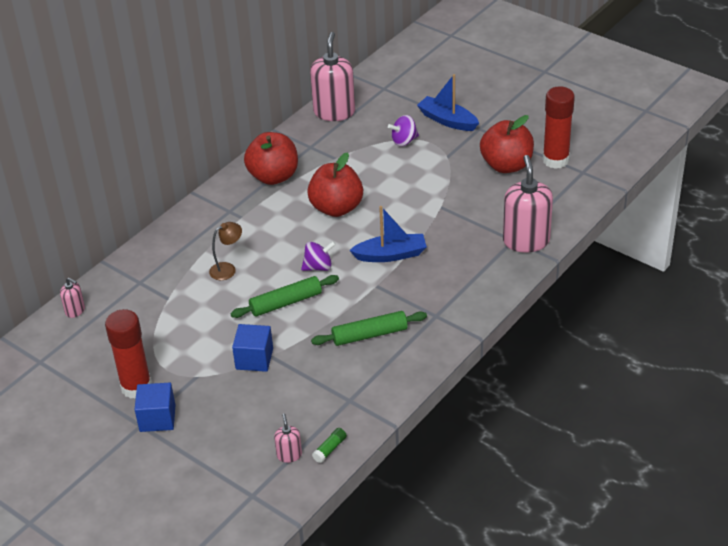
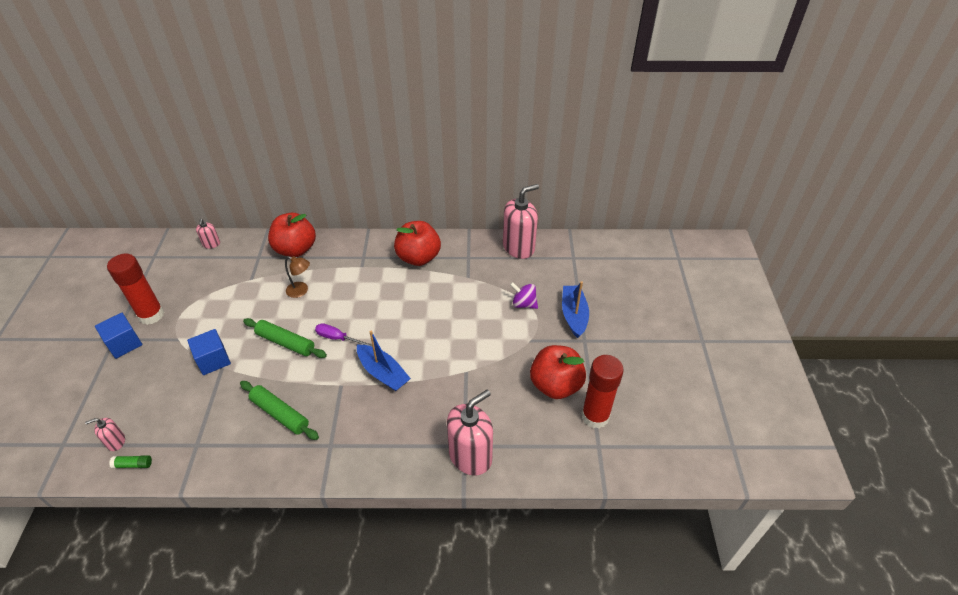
camera: 50 degrees right, 5 degrees up
(289, 455) = (116, 442): pink soap dispenser -> pink soap dispenser turned 150 degrees counterclockwise
(318, 267) = (338, 338): purple spinning top -> purple screwdriver
(336, 208) = (412, 310): red apple -> red apple (295, 249)

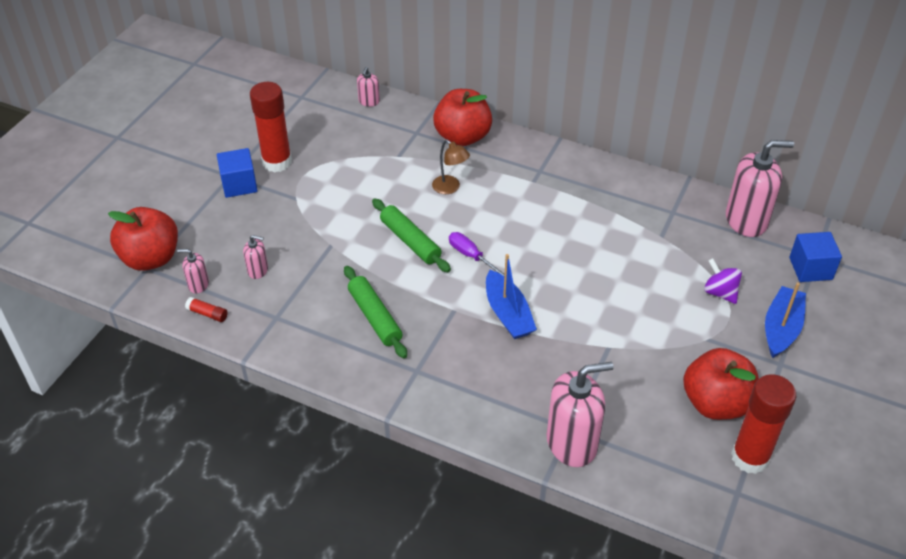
camera: 25 degrees right, 0 degrees up
(133, 464) = (207, 314): green glue stick -> red glue stick
(166, 410) = (258, 270): none -> pink soap dispenser
(213, 360) = (325, 234): blue cube -> blue cube (810, 268)
(418, 257) = (608, 192): red apple -> red apple (151, 258)

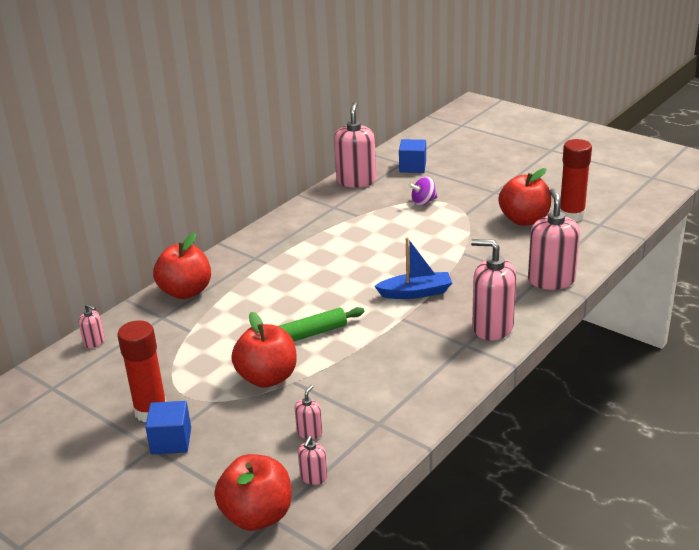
camera: 75 degrees left, 15 degrees down
(207, 314) = (358, 471): red glue stick -> none
(334, 225) = (267, 378): none -> red apple
(374, 317) = (397, 362): green rolling pin -> none
(450, 188) = (251, 305): brown lamp -> none
(455, 391) = (492, 327): none -> pink soap dispenser
(471, 256) = (343, 303): purple screwdriver -> none
(781, 328) = (463, 186): blue boat -> none

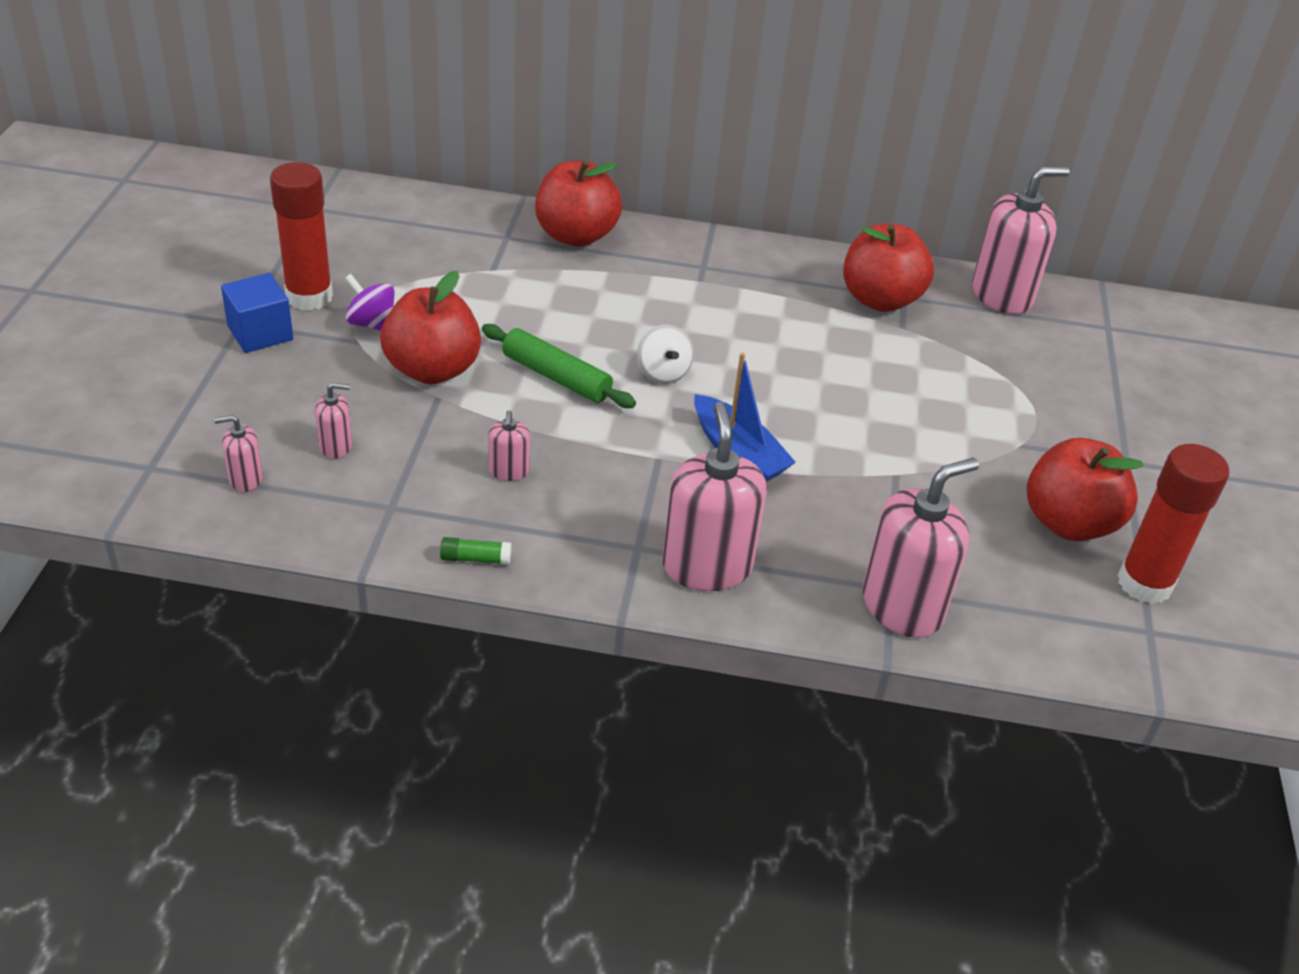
camera: 55 degrees right, 10 degrees up
(94, 342) = (420, 204): pink soap dispenser -> pink soap dispenser (509, 471)
(257, 515) = (151, 452): red apple -> red apple (880, 300)
(335, 297) = (663, 373): none -> white spinning top
(412, 167) = (1108, 342): blue cube -> none
(423, 202) = (1009, 386): purple spinning top -> purple spinning top (372, 324)
(440, 402) = (475, 559): none -> green glue stick

